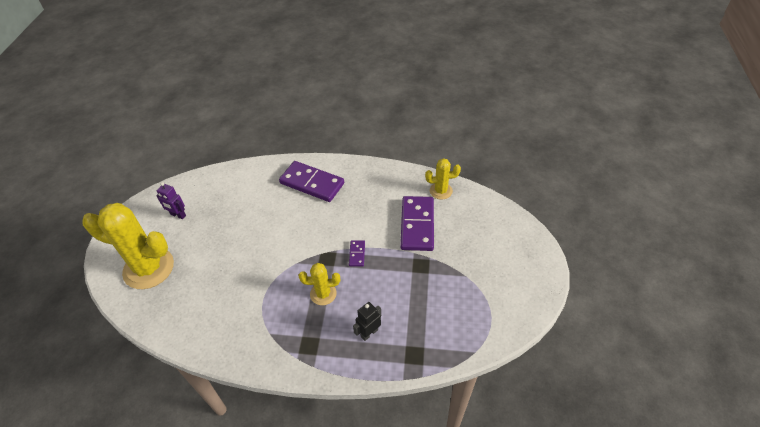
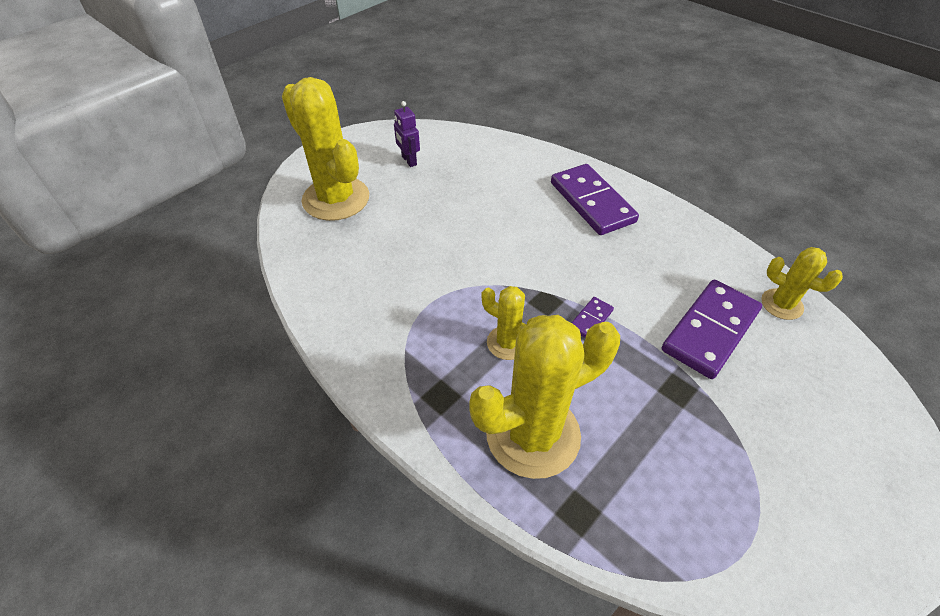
camera: 35 degrees right, 0 degrees up
(369, 333) = (533, 434): black robot -> yellow cactus

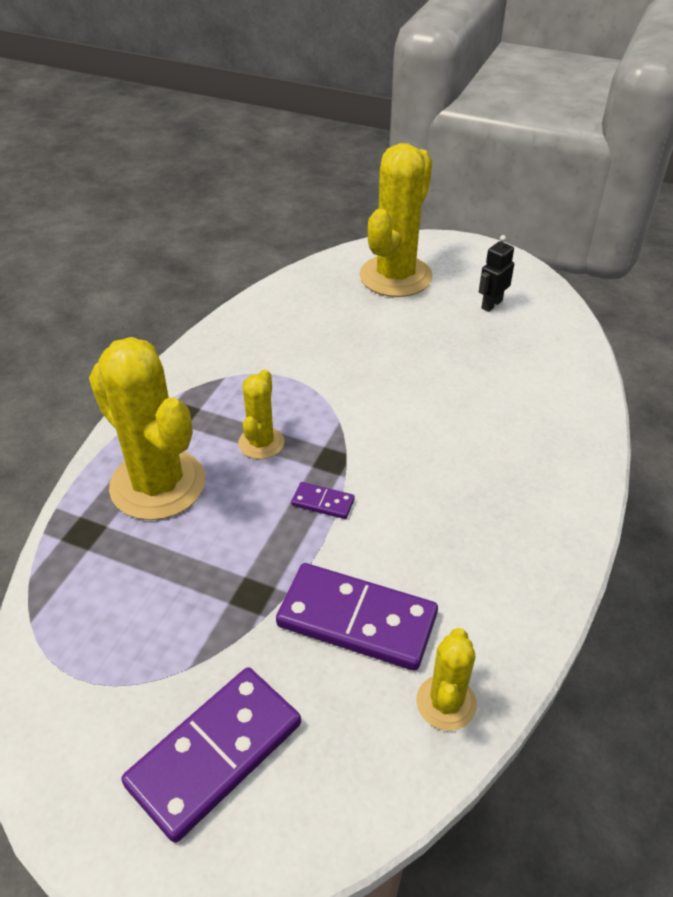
camera: 70 degrees right, 5 degrees down
(409, 161) = (491, 304): purple robot -> black robot
(592, 202) = (528, 470): purple domino -> purple domino (215, 754)

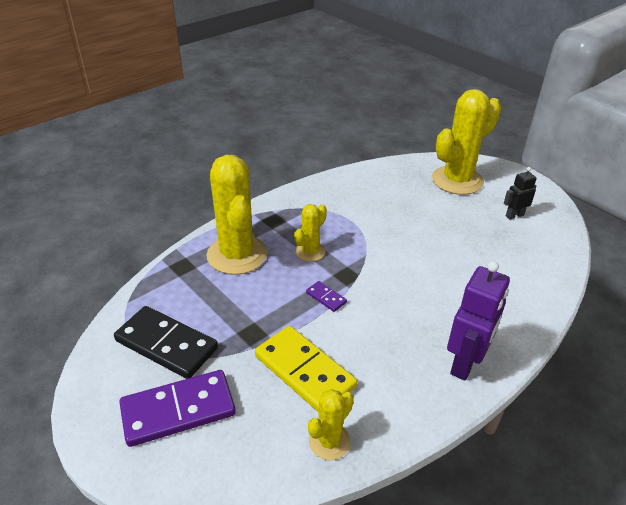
camera: 25 degrees right, 5 degrees down
(135, 663) = (166, 345): none -> black domino
(356, 620) = (304, 371): purple domino -> yellow domino
(546, 525) = (465, 363): none -> purple robot

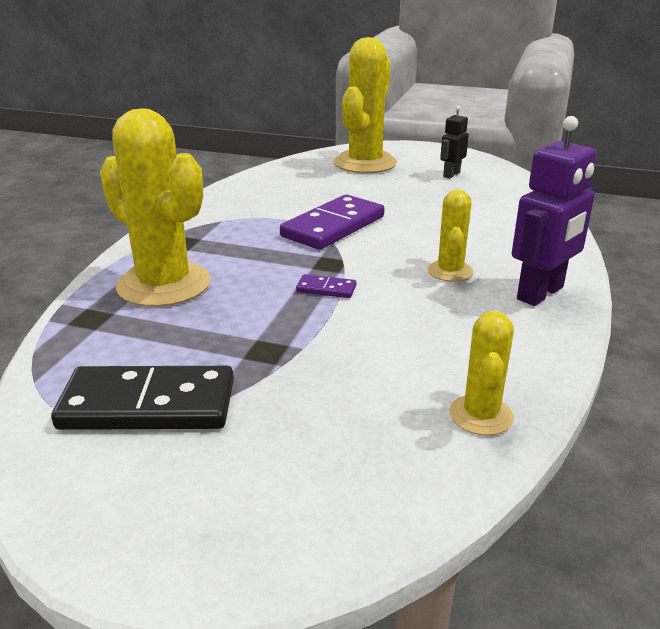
camera: 30 degrees left, 10 degrees down
(178, 410) = (242, 469): purple domino -> purple domino (333, 227)
(304, 371) = (375, 362): yellow domino -> none
(310, 252) = (261, 256): yellow cactus -> yellow cactus (450, 271)
(465, 363) = (541, 293): purple robot -> purple robot turned 45 degrees clockwise

